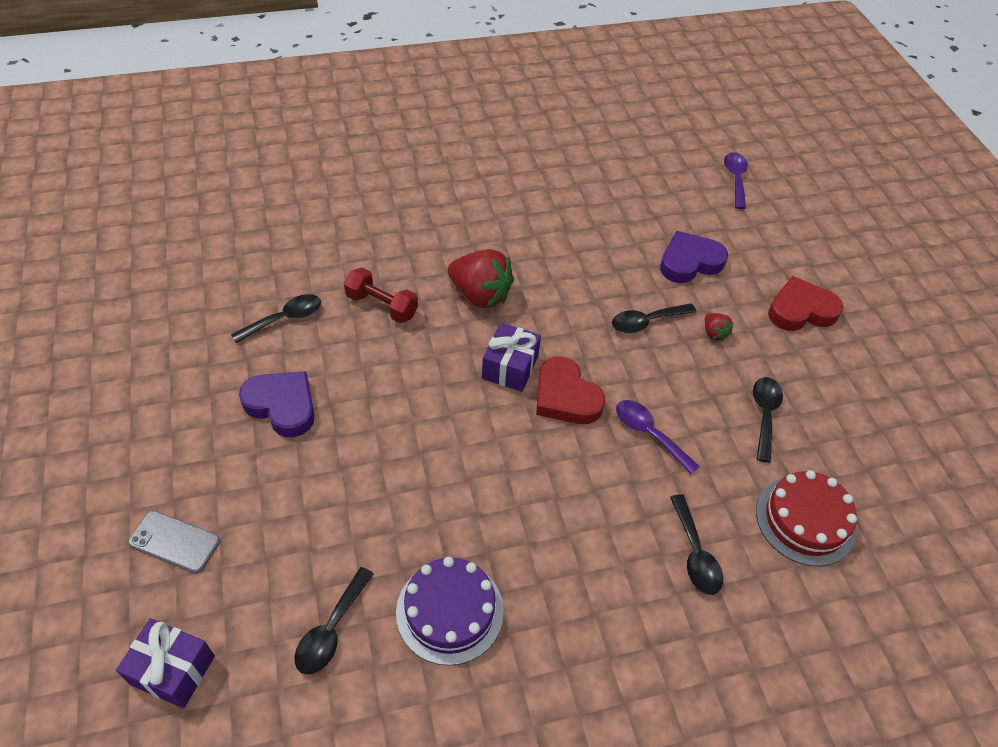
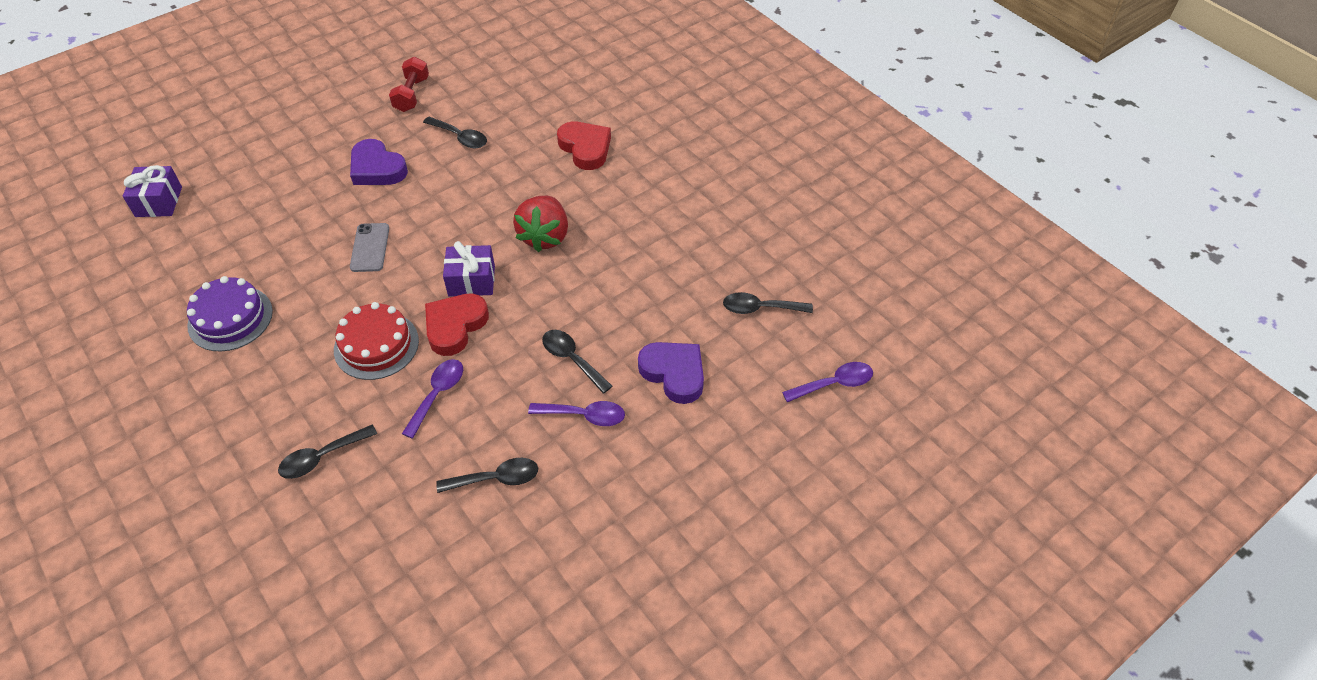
camera: 70 degrees right, 0 degrees up
(174, 542) = (248, 164): grey phone -> grey phone (370, 247)
(282, 406) = (377, 168): purple heart -> purple heart turned 120 degrees clockwise
(331, 629) = (202, 262): black spoon -> black spoon (760, 308)
(382, 306) = (501, 183): red dumbbell -> red dumbbell (411, 94)
(714, 333) = (584, 415): red strawberry -> purple spoon
(801, 310) = (656, 484): red heart -> red heart (585, 148)
(805, 520) = (382, 535): red cake -> red cake (376, 345)

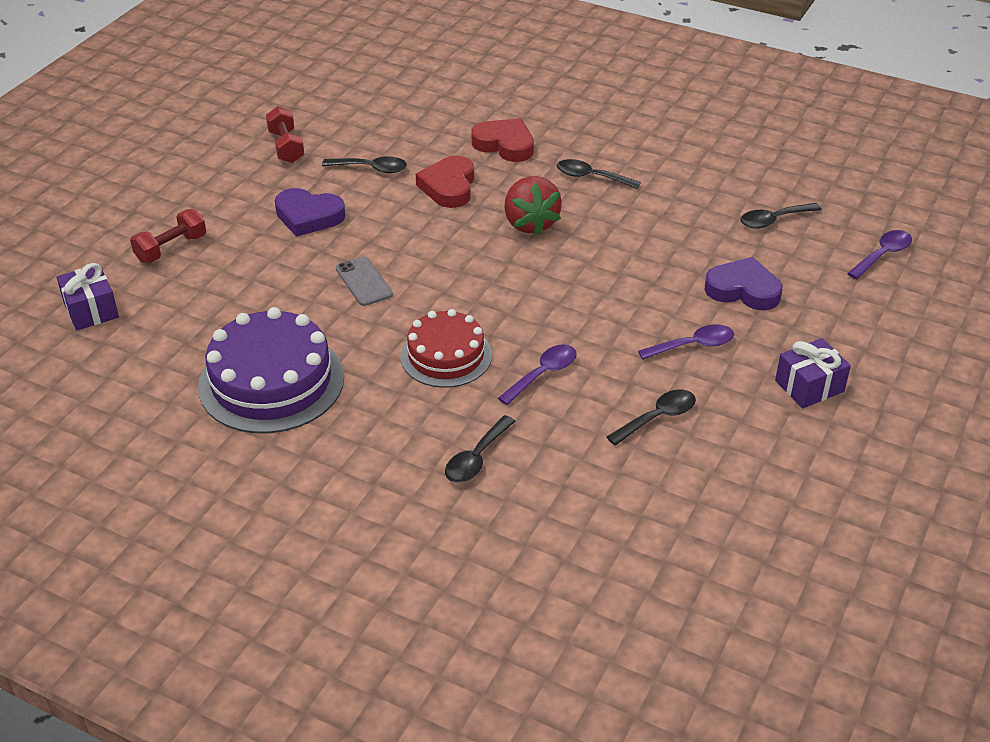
camera: 25 degrees left, 10 degrees down
(230, 318) = (271, 381): purple cake -> purple cake, size x1.55
(255, 164) = (171, 248): none -> red dumbbell
(437, 395) = (543, 374): purple spoon -> purple spoon turned 45 degrees clockwise
(455, 326) = (509, 317): red heart -> red heart (449, 187)
(471, 281) = (492, 278): purple gift -> purple gift (809, 386)
(572, 359) = (643, 308): black spoon -> black spoon (591, 177)

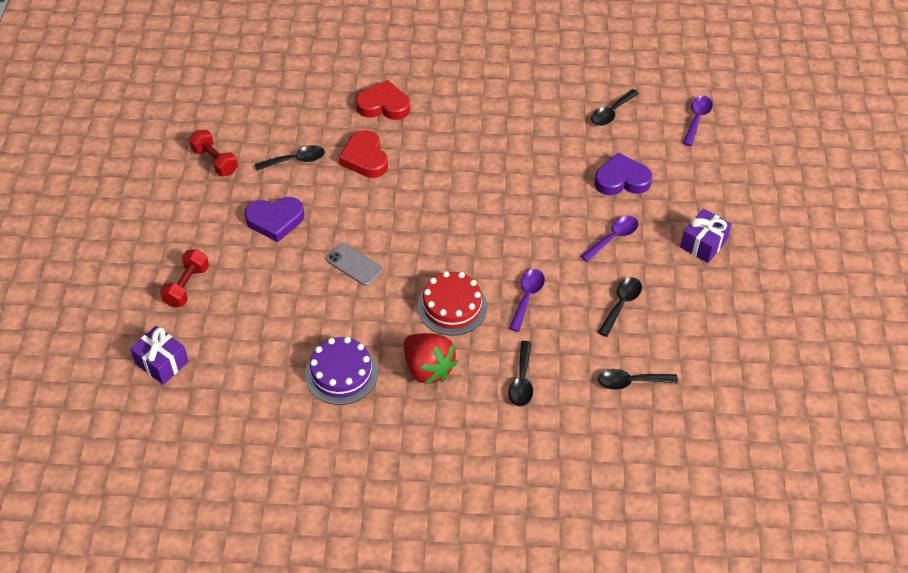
camera: 25 degrees left, 10 degrees up
(271, 381) = (341, 373): purple cake -> purple cake, size x0.65
(530, 223) = (444, 172): red strawberry -> red strawberry (428, 368)
(591, 177) = (464, 115): black spoon -> black spoon (631, 382)

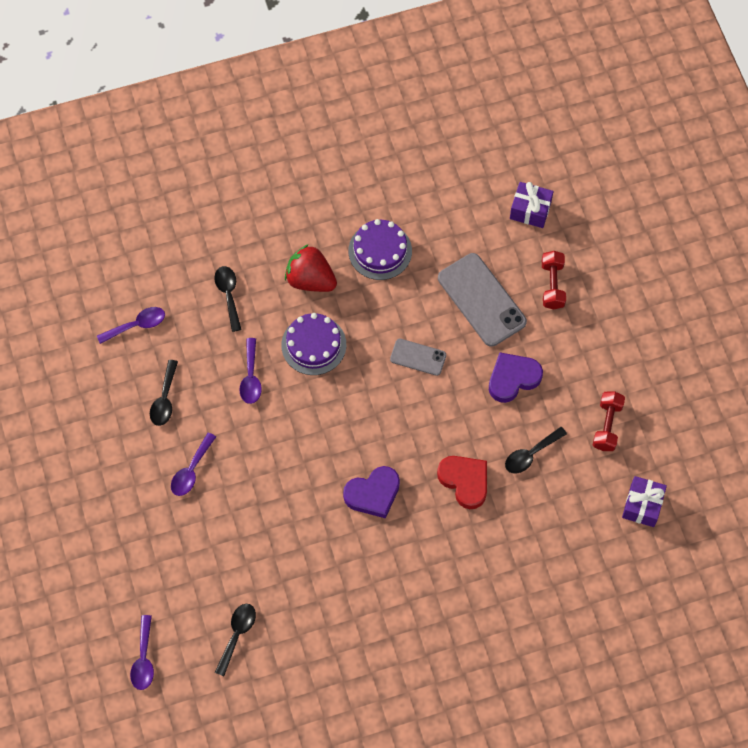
camera: 160 degrees right, 15 degrees up
(215, 161) = (607, 425): red dumbbell -> red dumbbell turned 75 degrees clockwise
(264, 295) = (482, 300): none -> grey phone
(383, 105) = (478, 558): red heart -> none
(452, 306) = (313, 345): red cake -> purple cake
(621, 180) = (202, 545): purple heart -> purple heart (373, 494)
(631, 382) = (136, 325): black spoon -> purple spoon
(703, 244) = (104, 494): purple gift -> purple gift (642, 505)

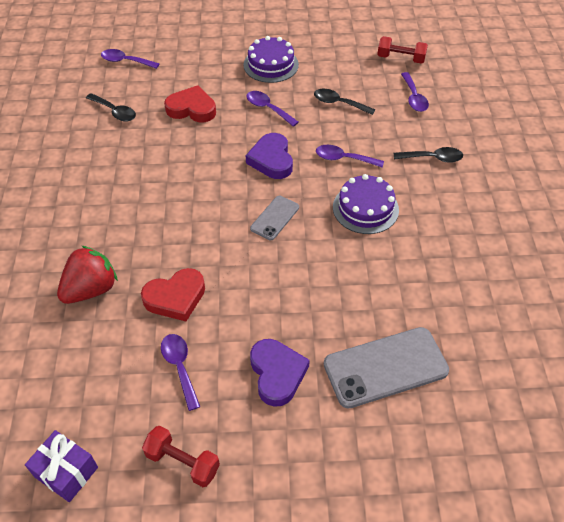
camera: 105 degrees right, 15 degrees down
(211, 551) = (192, 109): none -> red heart
(310, 279) = (439, 219): red strawberry -> red strawberry (91, 289)
(373, 494) = (195, 221): purple heart -> purple heart (271, 160)
(380, 251) = (465, 284): purple cake -> purple cake (271, 65)
(418, 357) = (329, 289): grey phone -> grey phone (275, 218)
(530, 210) = (505, 457): purple gift -> none
(531, 454) = (180, 367): black spoon -> purple spoon
(552, 285) = (390, 453): red dumbbell -> red dumbbell (401, 58)

